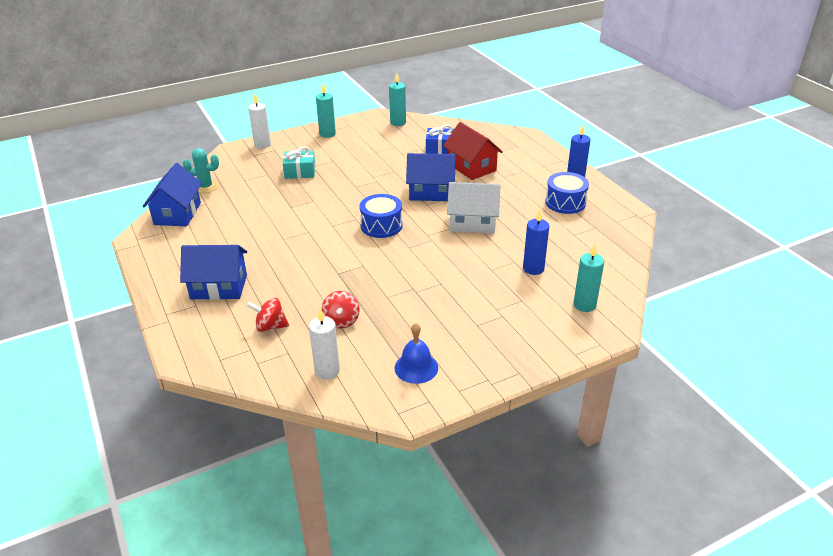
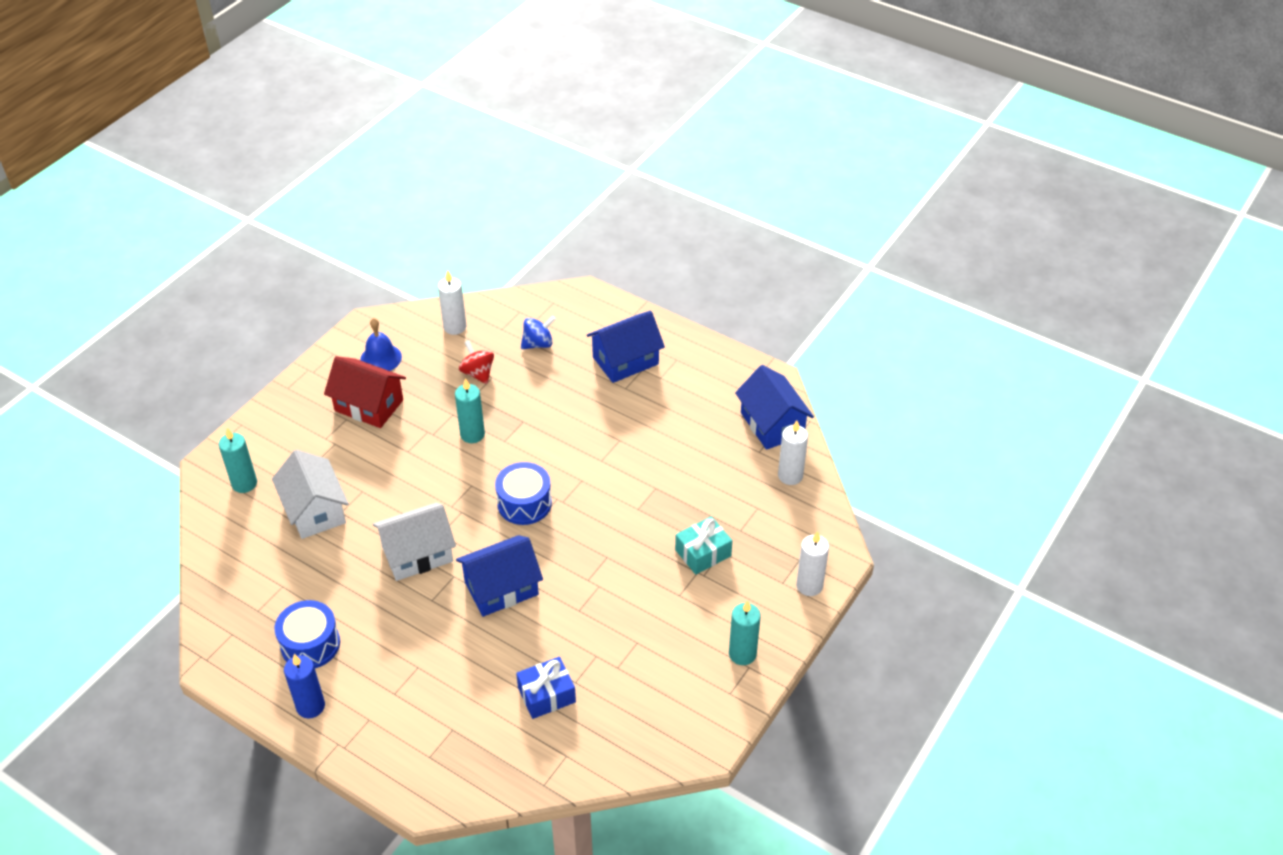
camera: 150 degrees right, 10 degrees up
(206, 187) = (790, 476): turquoise cactus -> white candle
(270, 326) = (538, 344): red spinning top -> blue spinning top
(398, 123) = (659, 737): turquoise candle -> turquoise candle (472, 434)
(471, 167) = (474, 667): red house -> red house (369, 405)
(533, 269) = (315, 510): blue candle -> white house

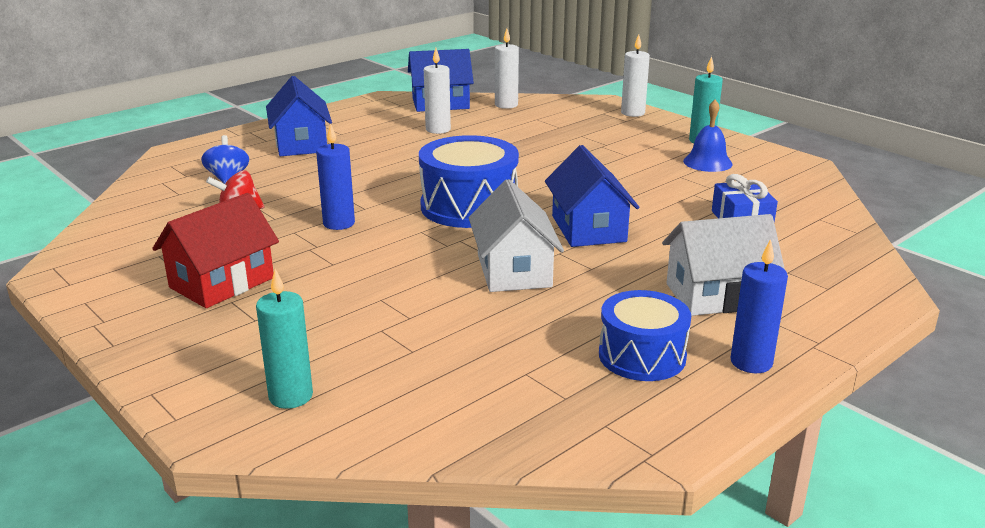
camera: 75 degrees left, 20 degrees down
(315, 510) = (393, 337): white house -> white house (716, 295)
(381, 358) = (138, 268): blue bell -> blue bell (707, 162)
(455, 327) = (141, 218): white candle -> white candle (438, 129)
(472, 434) = (339, 223): turquoise candle -> blue candle
(524, 503) = (469, 206): blue drum -> blue drum, size x1.50
(703, 553) = (579, 141): turquoise gift -> none

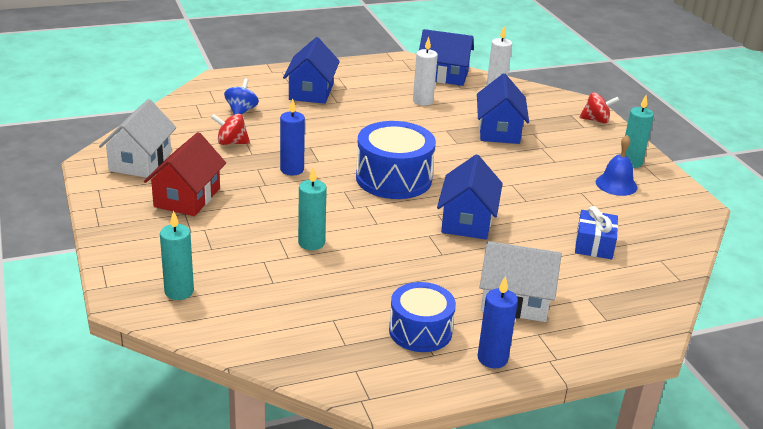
camera: 20 degrees right, 5 degrees up
(222, 283) = (187, 197): red house -> red house turned 45 degrees counterclockwise
(426, 294) = (311, 243): none -> turquoise candle
(514, 271) = (385, 241): white house -> white house (140, 161)
(544, 140) = (499, 131): none -> blue house
(632, 113) = (596, 120): white candle -> red spinning top

